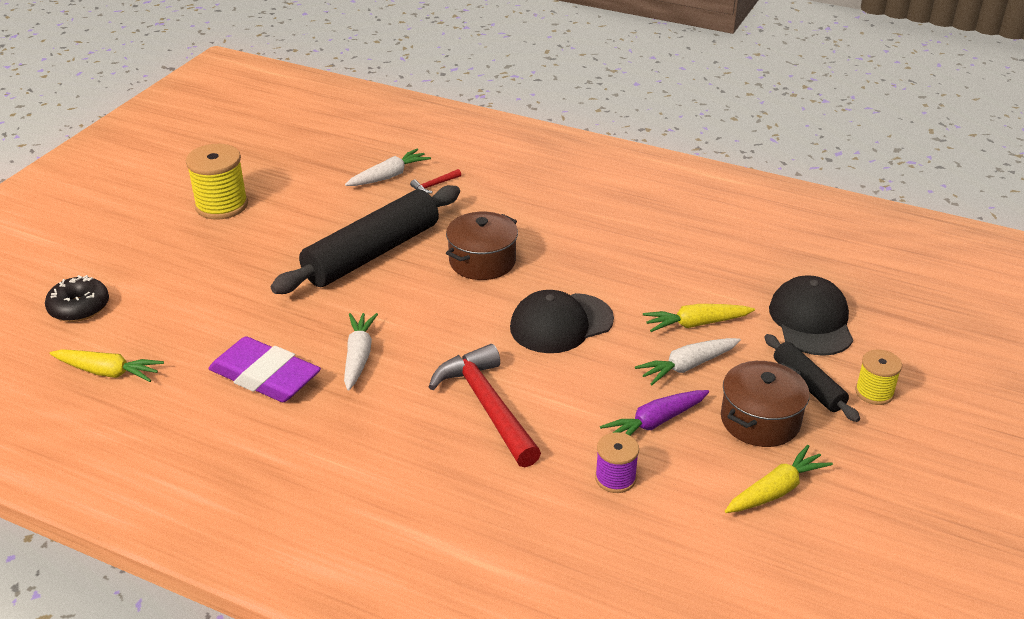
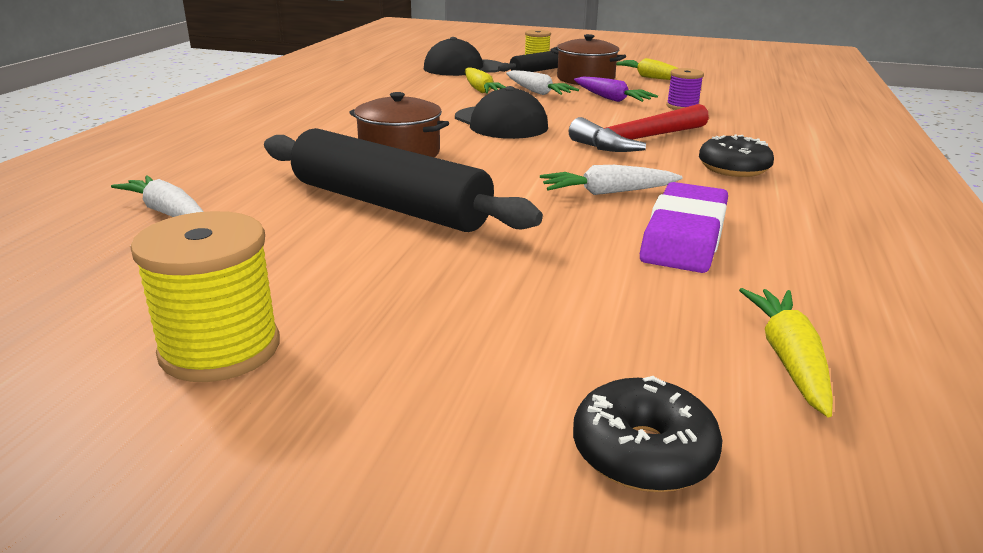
camera: 100 degrees left, 10 degrees down
(389, 449) = (733, 168): none -> black donut
(434, 185) = (210, 184): red hammer -> none

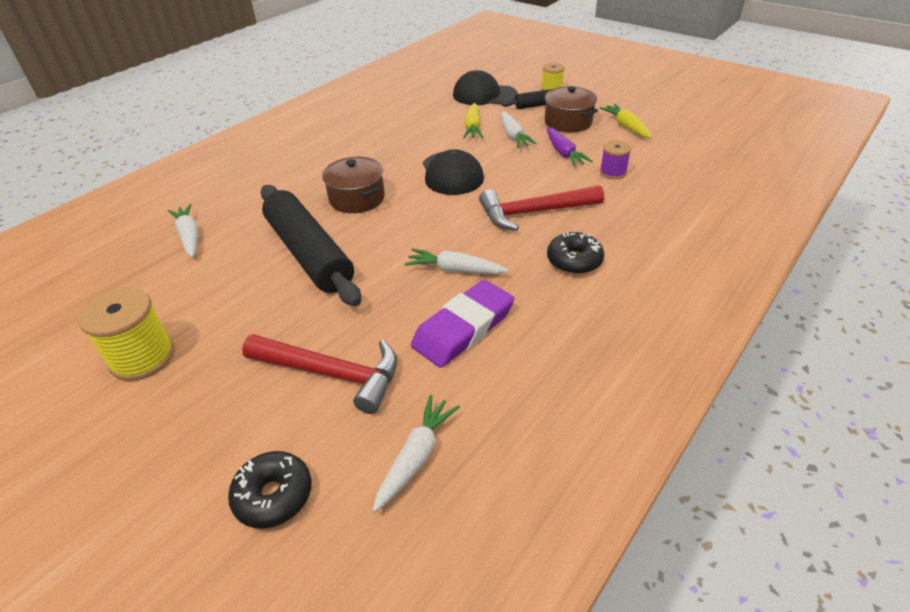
camera: 25 degrees right, 15 degrees up
(564, 306) = (331, 373): none -> red hammer
(789, 359) = (416, 457): yellow carrot -> white carrot

